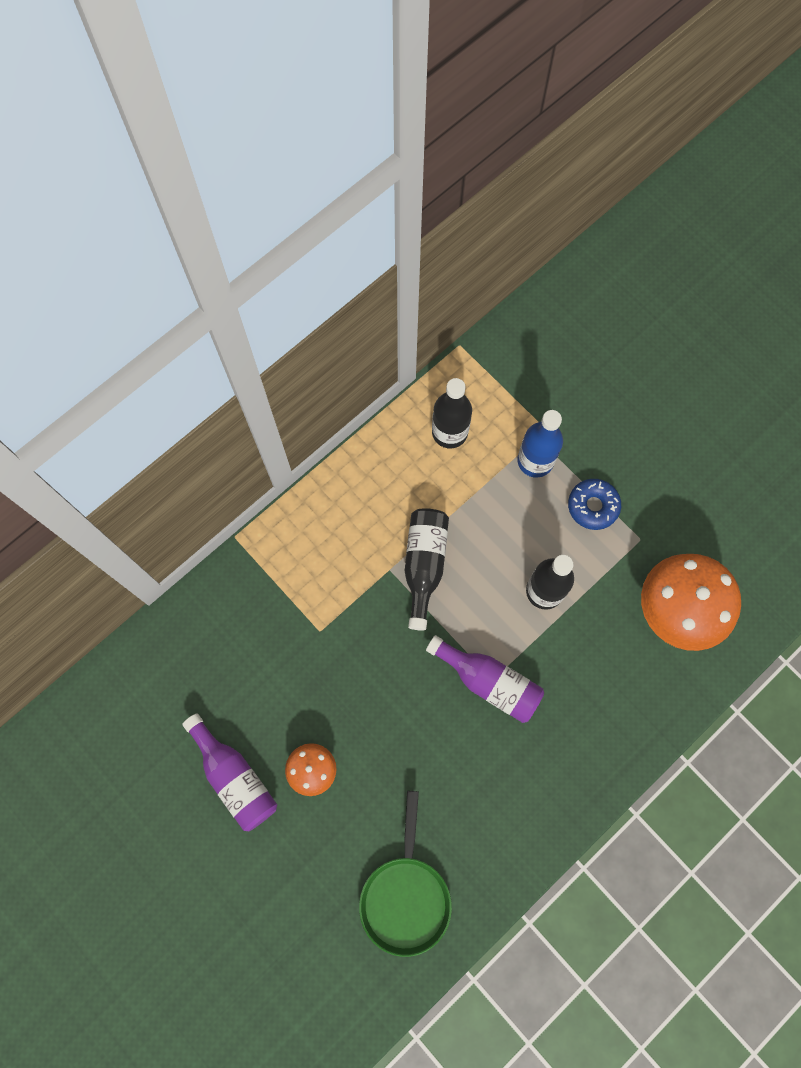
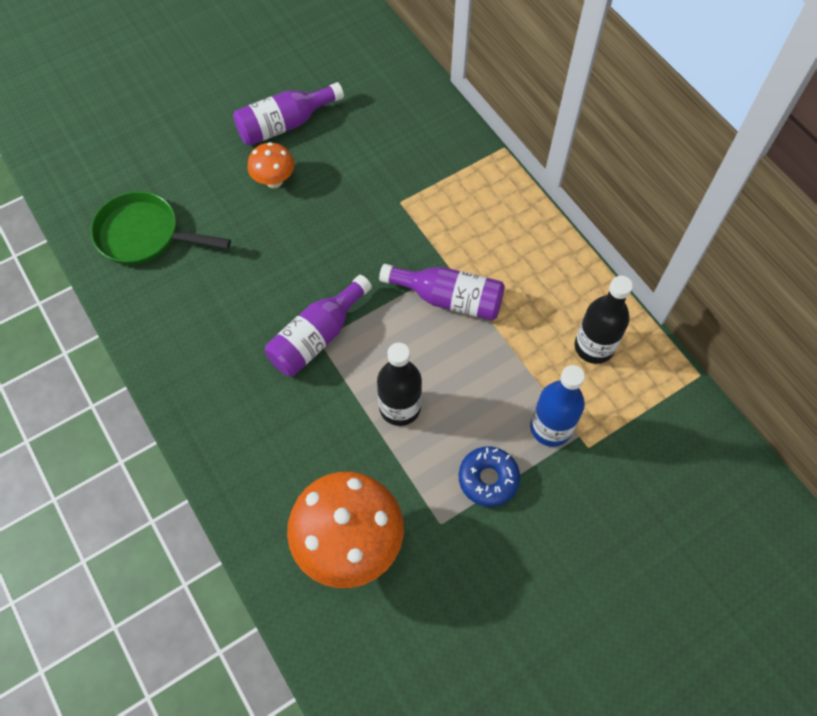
camera: 100 degrees right, 10 degrees down
(424, 565) = (449, 299): black bottle -> purple bottle

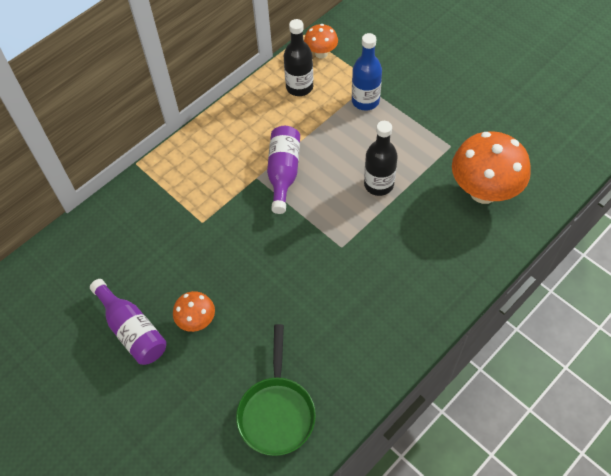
camera: 100 degrees left, 5 degrees down
(317, 337) = (338, 249): purple bottle -> none
(488, 479) = (412, 127): blue donut -> none
(656, 389) = (321, 53): none -> orange mushroom

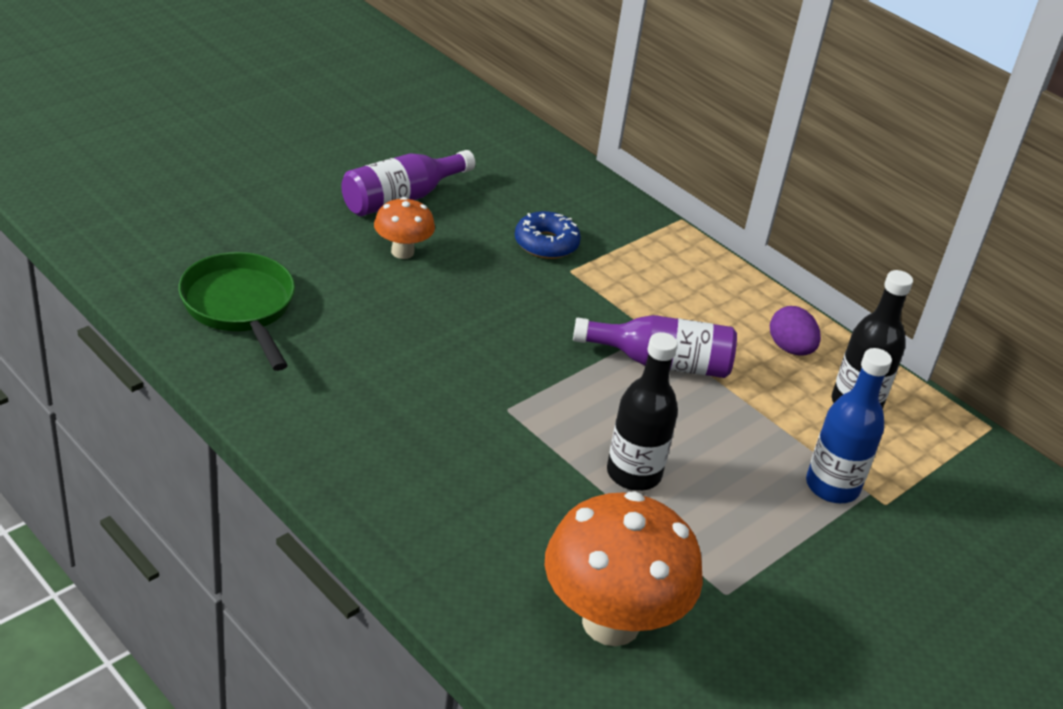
camera: 85 degrees right, 20 degrees down
(175, 237) = (546, 244): none -> blue donut
(258, 113) = (790, 348): none -> purple egg
(276, 412) = (240, 307): green pan -> green pan turned 60 degrees clockwise
(321, 53) = (945, 443): orange mushroom -> none

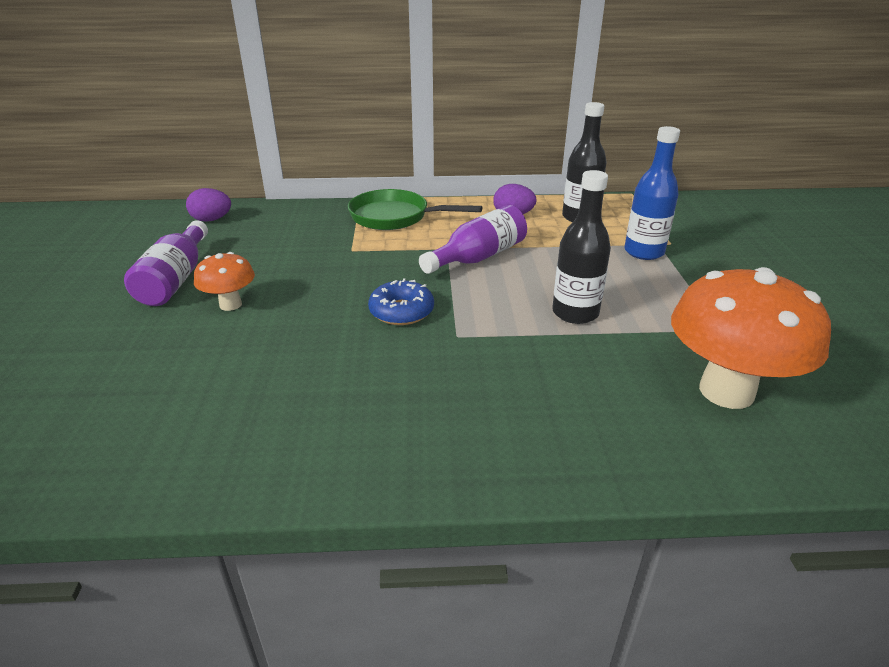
camera: 45 degrees left, 5 degrees down
(240, 307) = (159, 423): green pan -> green pan (395, 217)
(514, 153) = (212, 220): none -> purple egg
(546, 244) = (313, 247): blue donut -> blue donut (401, 311)

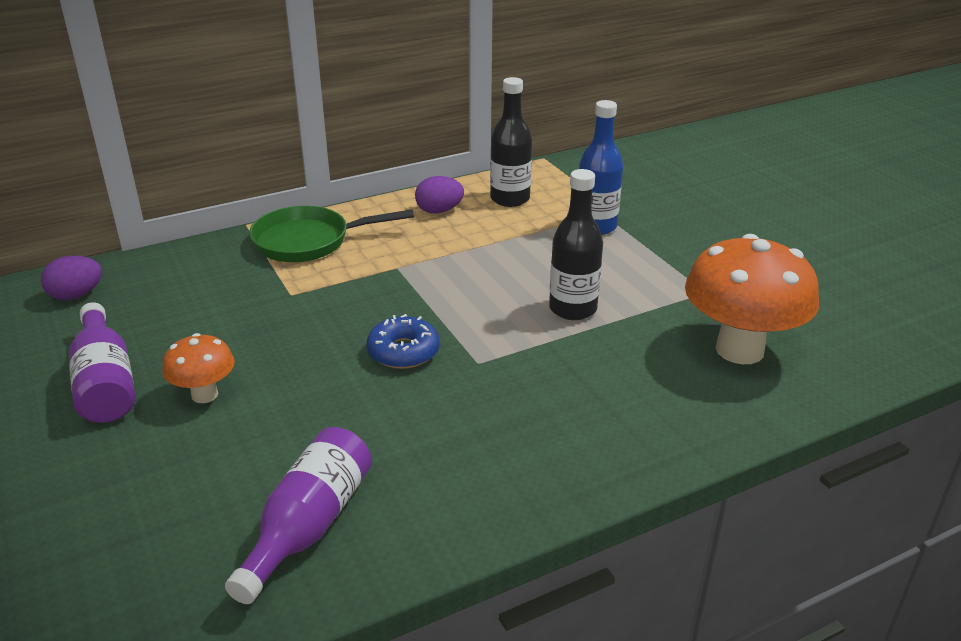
camera: 25 degrees left, 0 degrees up
(478, 257) = (438, 270): purple bottle -> purple bottle (309, 526)

